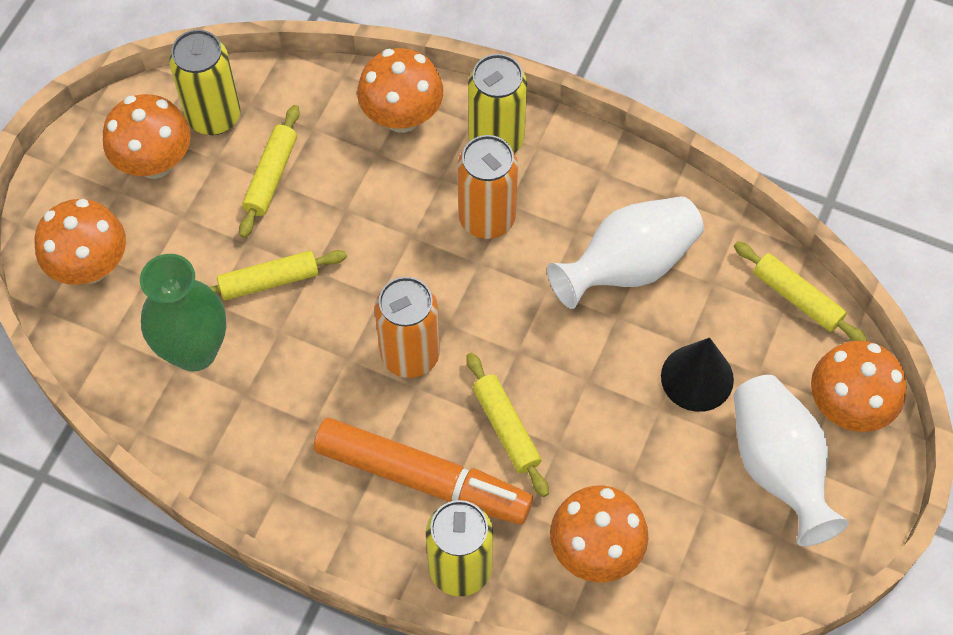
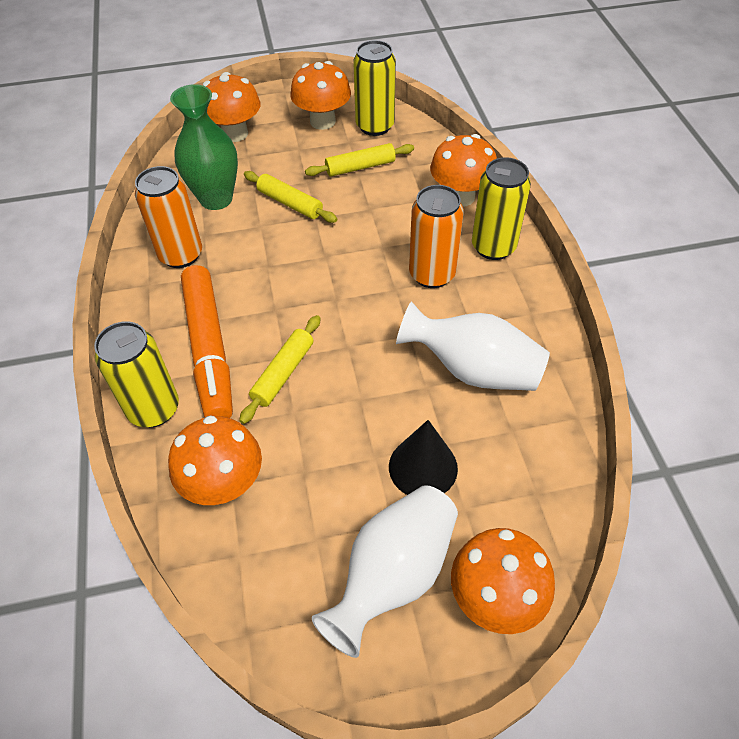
camera: 55 degrees right, 10 degrees down
(410, 355) = (296, 293): orange can -> orange can (181, 255)
(797, 298) = (557, 496): yellow rolling pin -> none

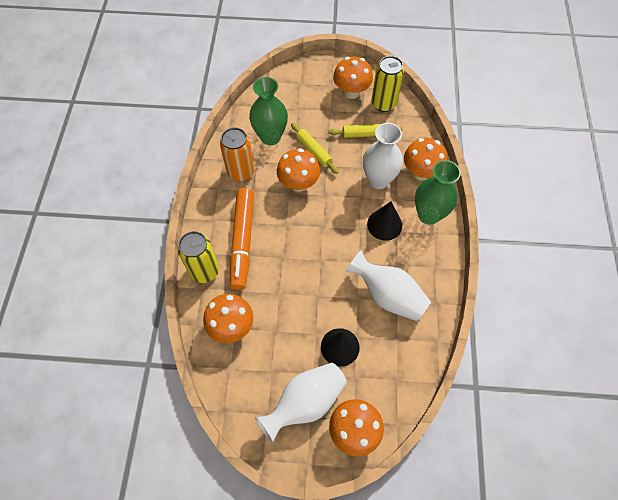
camera: 15 degrees right, 10 degrees up
(235, 133) = (294, 89): orange mushroom -> orange mushroom (298, 183)
(283, 373) = (279, 268): yellow rolling pin -> none
(401, 219) = (378, 180): none -> white vase
(432, 274) = (384, 224): orange can -> black cone
(493, 247) = (428, 215): yellow can -> green vase

